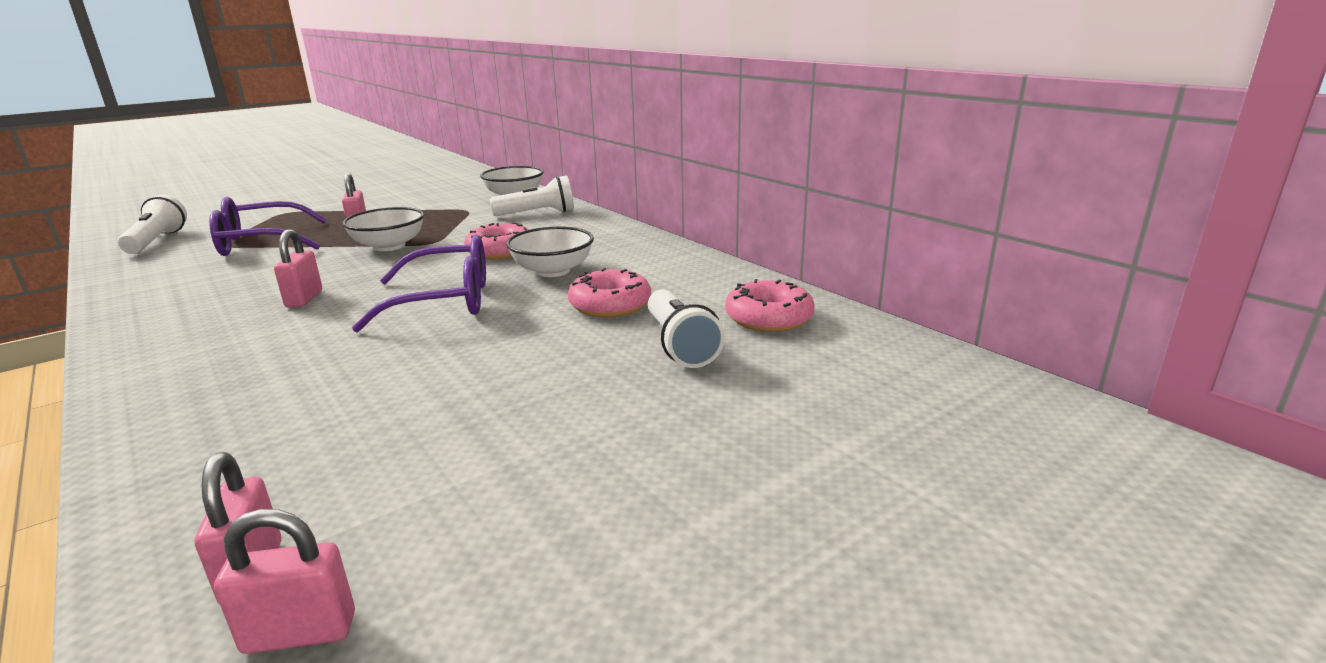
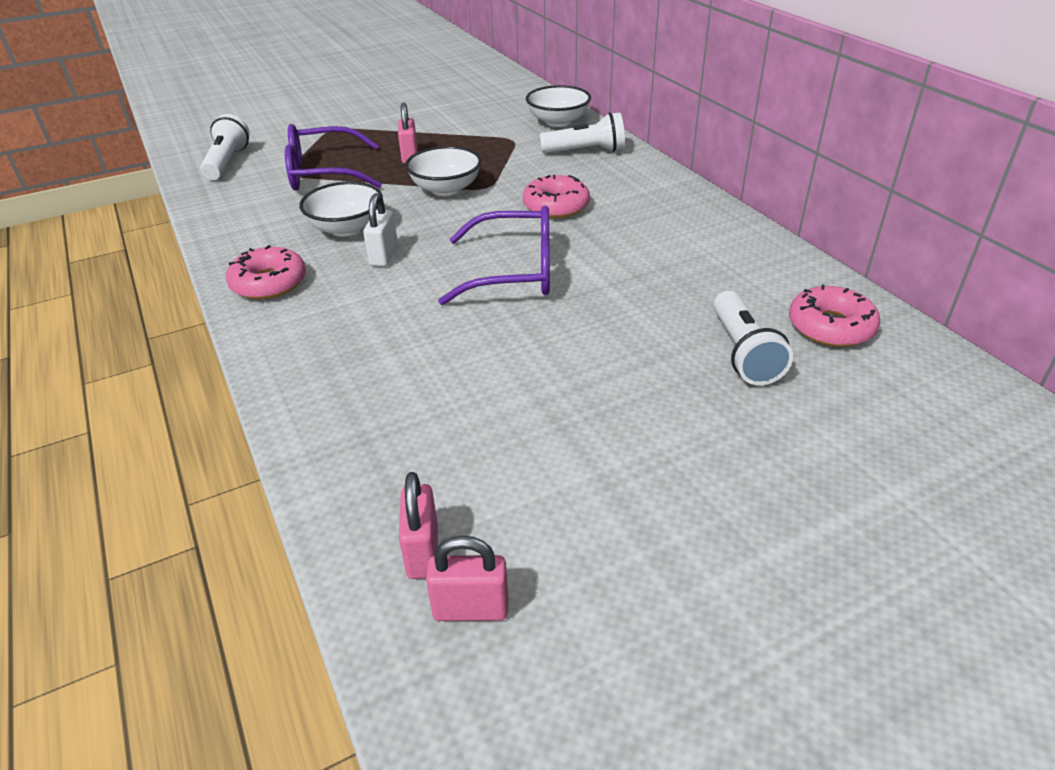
camera: 10 degrees right, 15 degrees up
(304, 299) = (384, 256): pink padlock -> white padlock
(553, 271) = (611, 239): white bowl -> white bowl (346, 228)
(610, 305) = (672, 293): pink donut -> pink donut (269, 283)

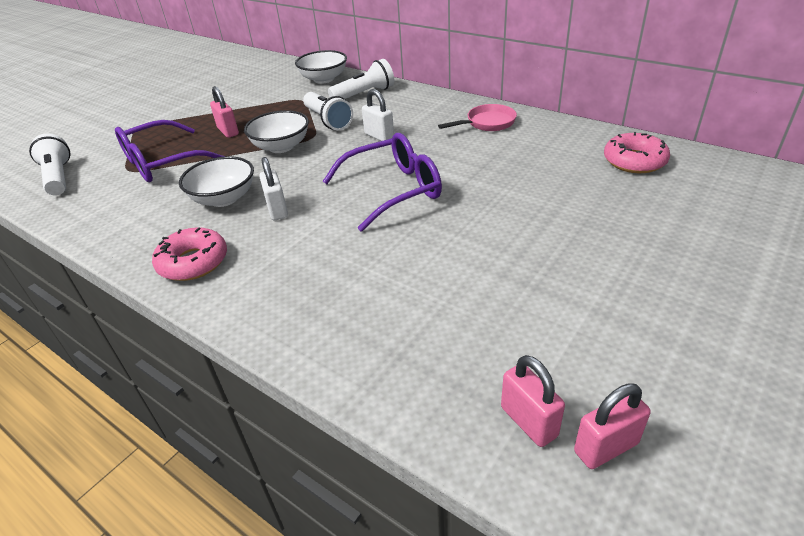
camera: 25 degrees left, 0 degrees up
(556, 206) = (379, 136): pink donut -> white padlock
(693, 225) = (487, 123): none -> pink pan
(743, 353) = (600, 194): white flashlight -> white flashlight (328, 120)

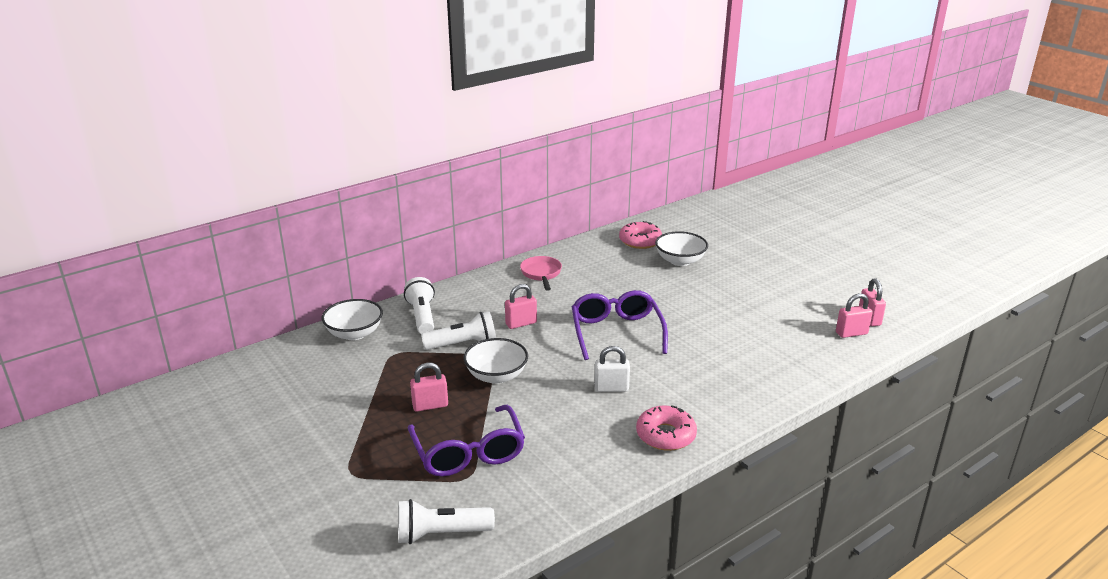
camera: 75 degrees left, 10 degrees down
(224, 198) = (573, 415): white bowl -> white bowl (680, 261)
(379, 136) = (521, 323): white padlock -> pink padlock

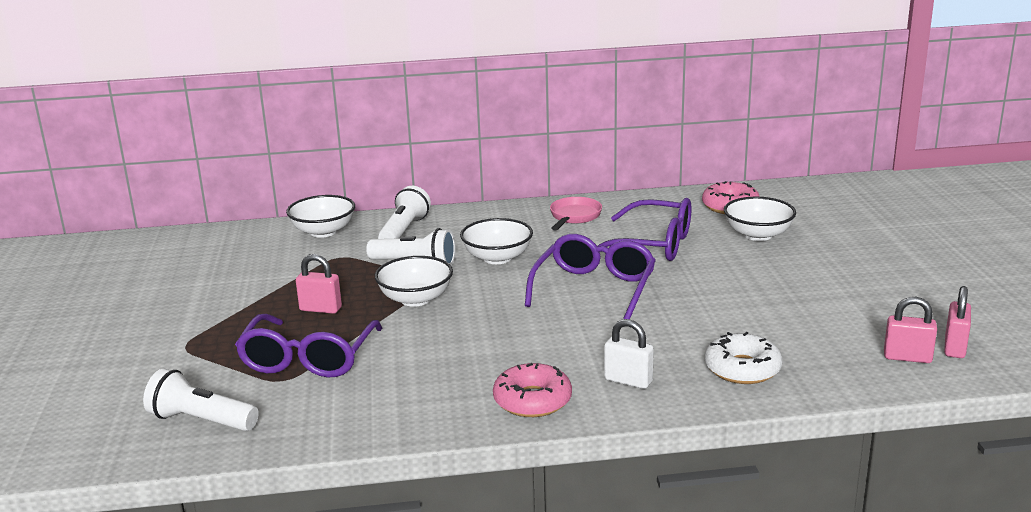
camera: 30 degrees right, 5 degrees down
(521, 323) = (497, 258): pink padlock -> white bowl
(611, 388) = (524, 340): white padlock -> white padlock (628, 381)
(620, 285) = (653, 245): none -> purple glasses
(769, 369) = (742, 369): none -> white donut

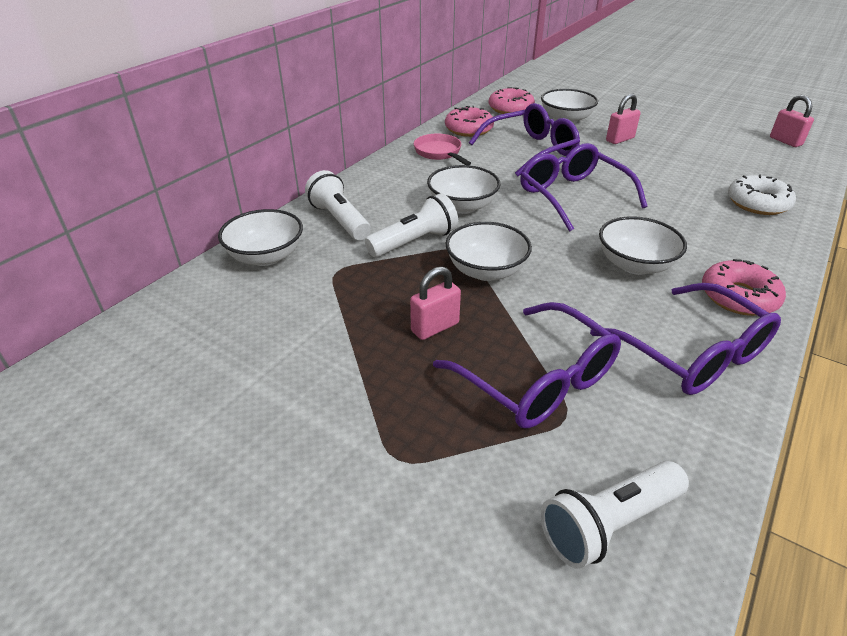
camera: 50 degrees left, 15 degrees up
(416, 402) = (693, 354): none -> purple glasses
(515, 347) = (635, 265): none -> white bowl
(628, 381) = (739, 246): white padlock -> none
(645, 209) = (469, 129): none -> pink donut
(907, 357) = (786, 156): pink padlock -> pink padlock (620, 139)

